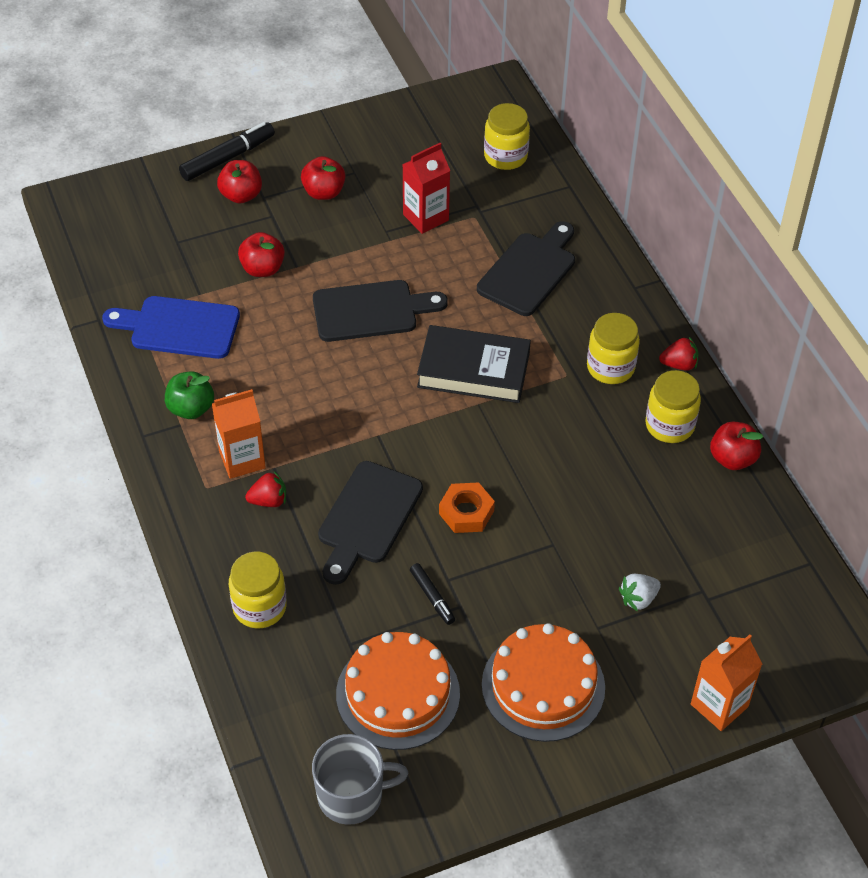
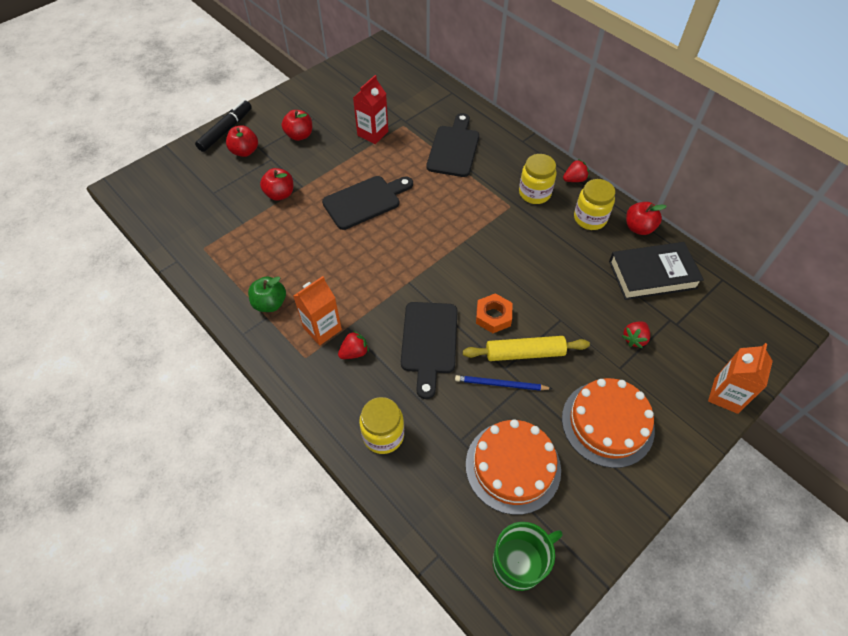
camera: 20 degrees left, 5 degrees up
(179, 327) = (238, 249): blue cutting board -> none
(352, 795) = (519, 562): grey mug -> green mug
(432, 597) = (500, 384): black marker -> blue pencil
(473, 370) = (450, 220): black book -> black book (652, 274)
(483, 570) = (524, 353): none -> yellow rolling pin
(505, 156) = (404, 85): yellow jar -> none
(638, 599) = (634, 339): white strawberry -> red strawberry

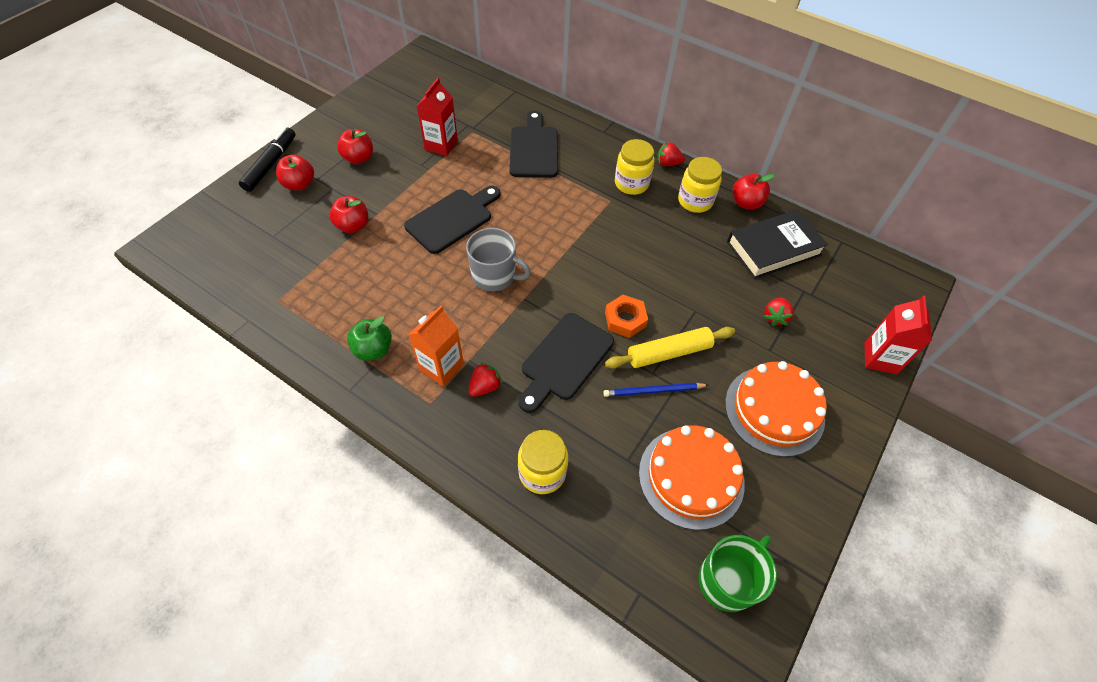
camera: 15 degrees left, 0 degrees up
(388, 257) = (495, 275): none -> grey mug
(429, 342) = (564, 360): black cutting board -> black cutting board turned 45 degrees clockwise
(574, 179) = (668, 163): red strawberry -> red strawberry turned 135 degrees counterclockwise
(726, 395) = (880, 358): orange carton -> red carton

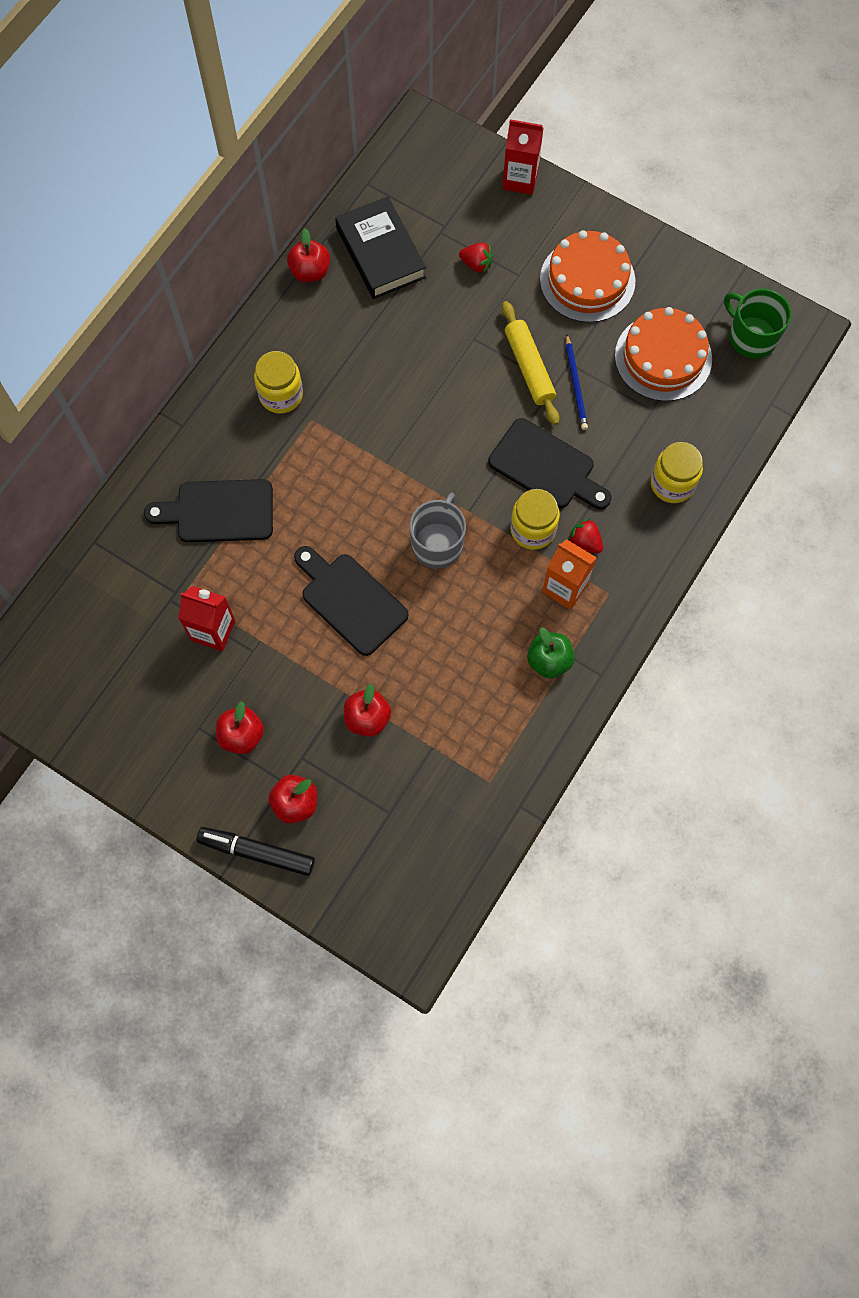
camera: 90 degrees left, 15 degrees up
(625, 319) = (490, 408): orange nut -> none
(668, 163) = (243, 352): red strawberry -> none
(695, 201) = (309, 326): yellow jar -> yellow jar (533, 529)

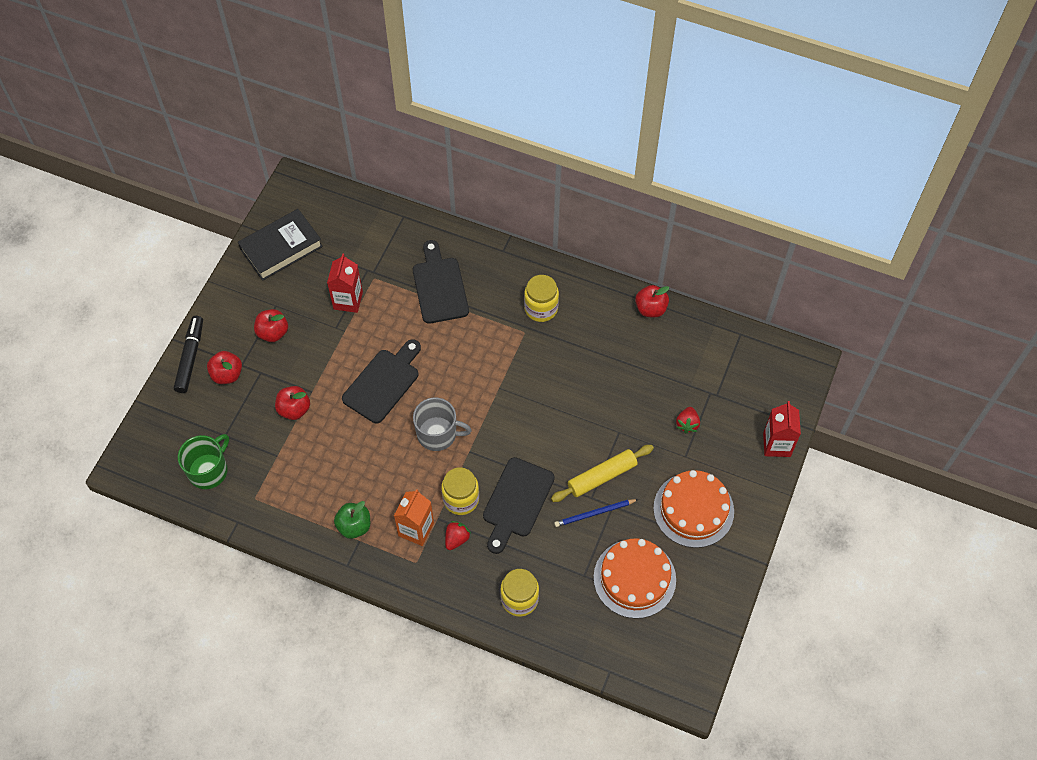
camera: 80 degrees right, 10 degrees down
(380, 253) = (680, 354): black book -> black book (281, 248)
(751, 337) = (671, 648): green mug -> green mug (208, 470)

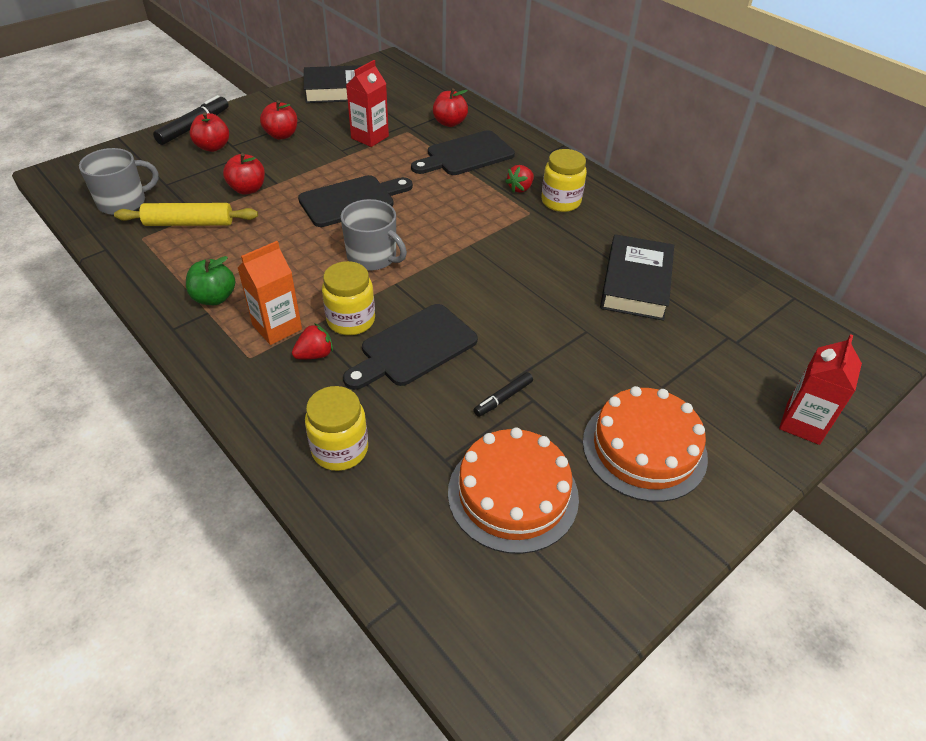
camera: 25 degrees right, 15 degrees down
(208, 470) = (123, 202): green mug -> grey mug
(439, 286) = (466, 155): black cutting board -> black cutting board turned 135 degrees counterclockwise
(594, 513) = (503, 398): blue pencil -> black marker
(602, 476) = (537, 365): yellow rolling pin -> yellow rolling pin (189, 223)
(632, 371) = (635, 283): none -> black book
(650, 309) = (688, 241): red apple -> red apple (449, 123)
(687, 424) = (681, 355): red strawberry -> red strawberry (520, 188)

